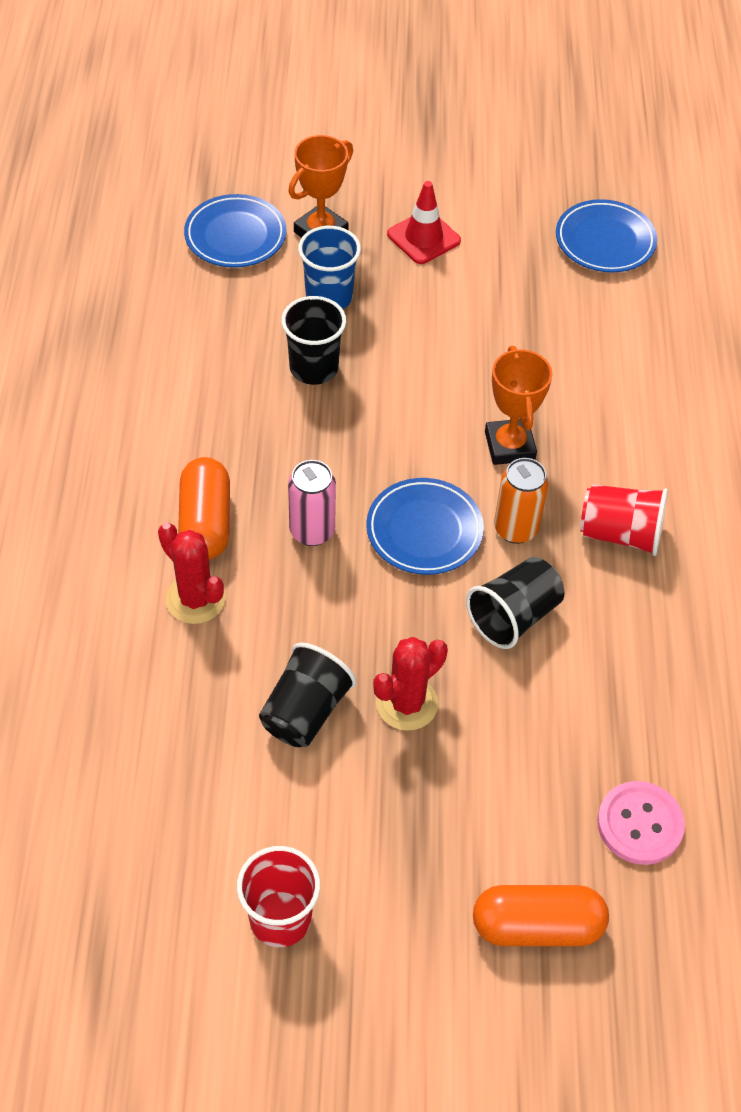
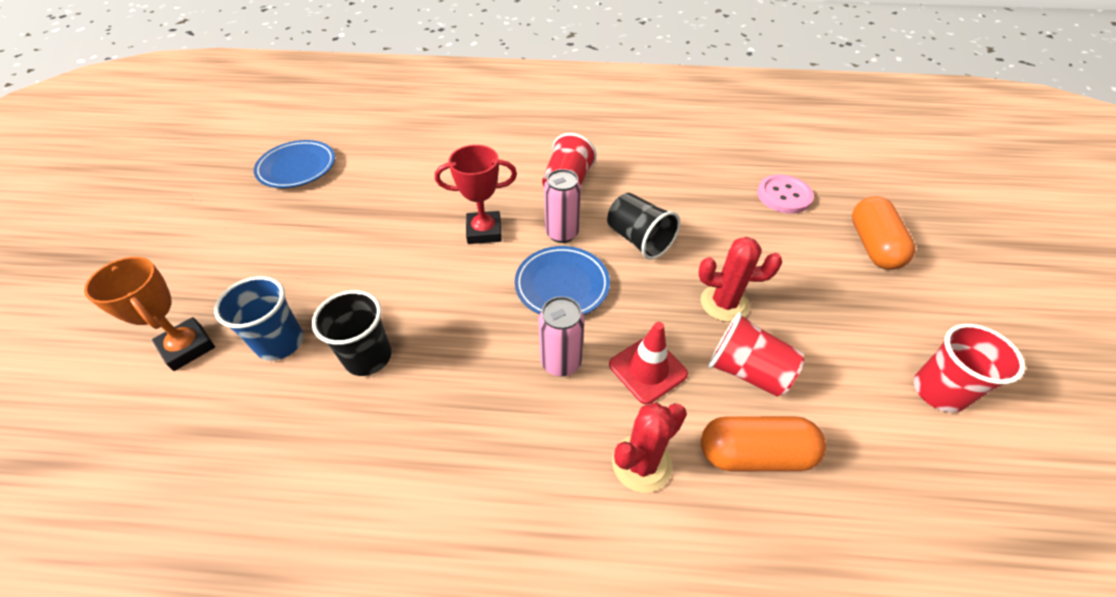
camera: 85 degrees left, 5 degrees down
(205, 522) = (548, 455): orange capsule -> orange capsule (754, 454)
(235, 236) = (148, 428): blue plate -> none
(305, 711) = (747, 371): black cup -> red cup
(407, 703) = (724, 303): red cactus -> red cactus turned 45 degrees counterclockwise
(423, 237) = (238, 269): red traffic cone -> red traffic cone (647, 369)
(509, 446) = (484, 231): orange trophy -> red trophy
(515, 529) = (562, 233): orange can -> pink can

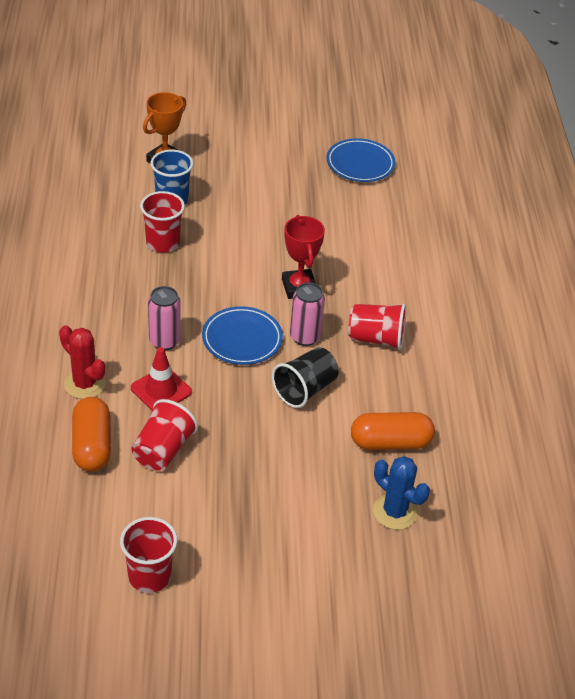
camera: 80 degrees right, 5 degrees down
(368, 357) = (163, 243): black cup -> red cup
(724, 303) = (233, 444): red cactus -> none
(784, 196) = (395, 512): pink button -> blue cactus
(873, 245) = (327, 575): orange capsule -> orange capsule (390, 443)

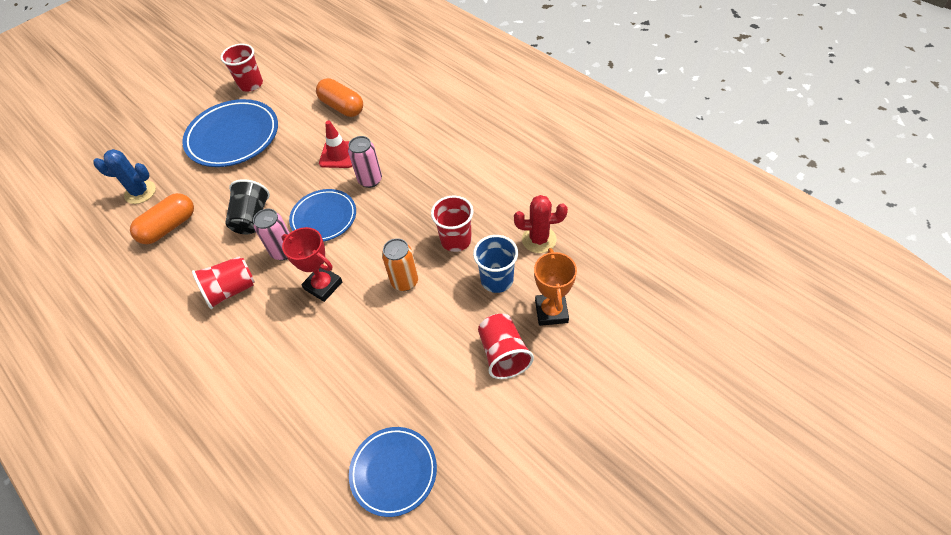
camera: 145 degrees right, 10 degrees up
(84, 384) = (384, 127): red cactus -> red cactus (539, 239)
(163, 450) = (302, 130): red cup -> red cup (503, 354)
(236, 245) = (405, 281): none -> orange can
(241, 505) = (233, 137): none -> blue plate

